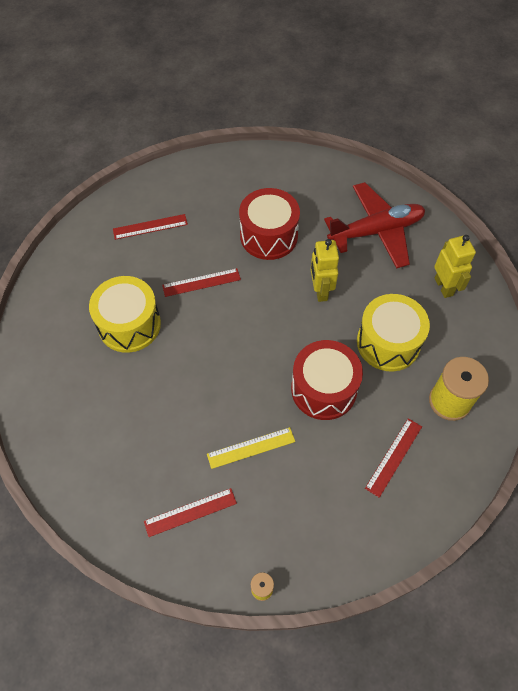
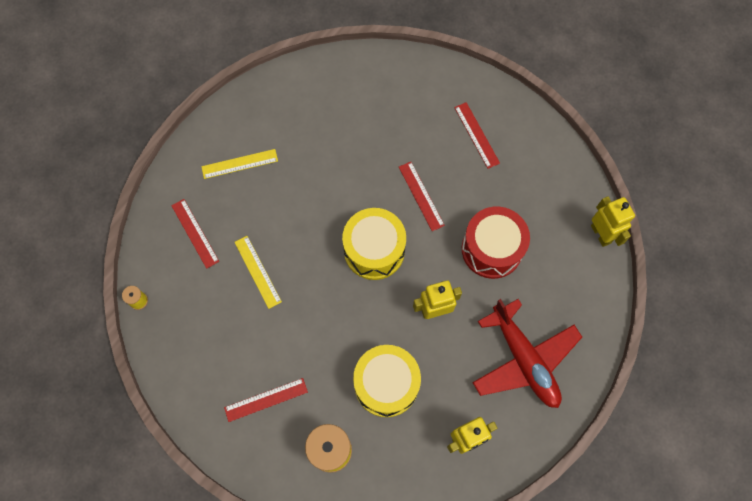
camera: 80 degrees right, 10 degrees up
(116, 451) = (239, 164): none -> yellow ruler
(129, 324) = (362, 143): yellow drum -> yellow drum (374, 250)
(271, 156) = (601, 234): none -> yellow robot
(324, 389) = (325, 327): red drum -> none
(393, 456) = (266, 399): red ruler -> red ruler turned 45 degrees counterclockwise

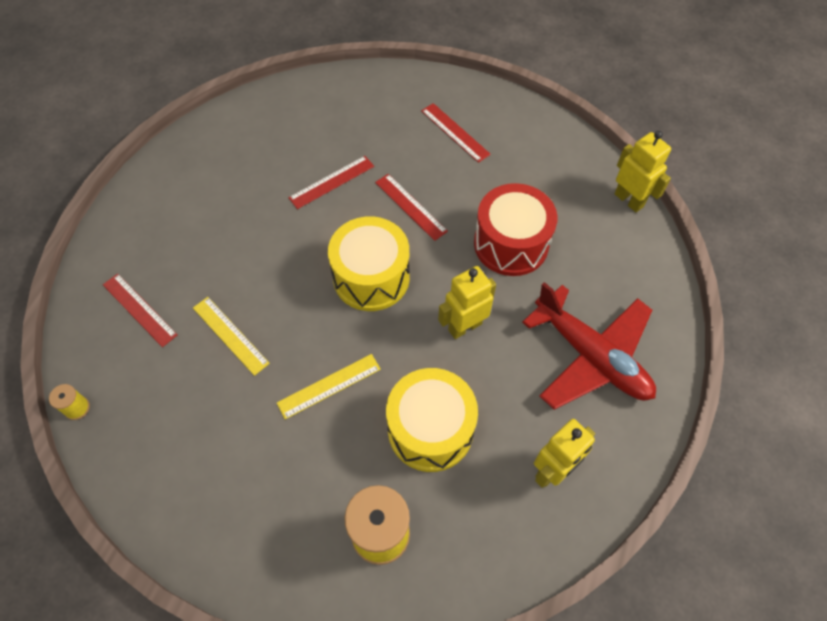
camera: 15 degrees left, 10 degrees down
(239, 164) = (182, 220): yellow ruler -> yellow ruler (329, 386)
(266, 399) = (276, 490): red ruler -> red ruler (331, 182)

